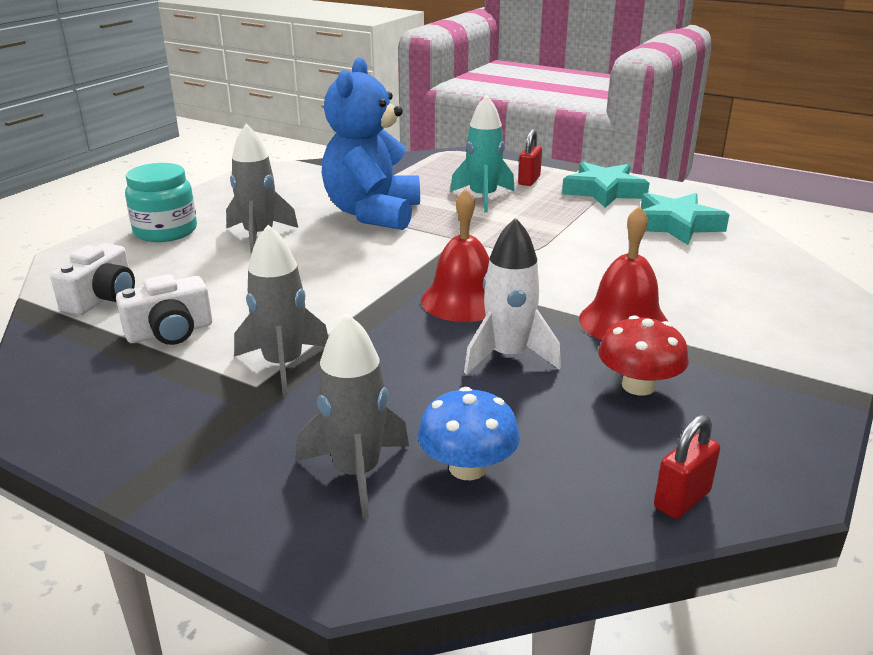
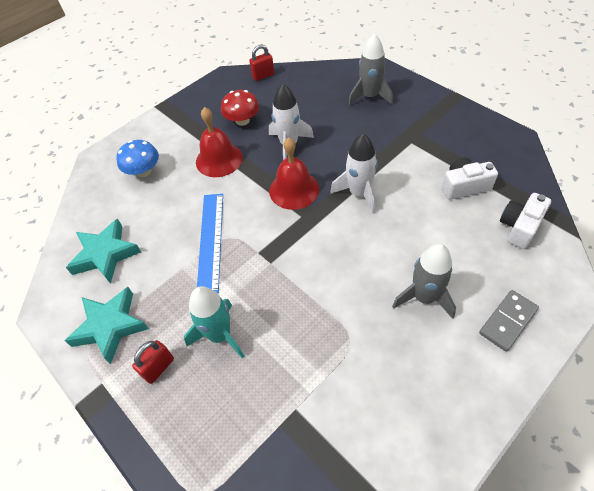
camera: 160 degrees left, 25 degrees up
(165, 231) = (507, 321): turquoise jar -> grey domino
(283, 365) = (399, 153): grey rocket -> none
(353, 307) = (359, 193): none -> white rocket
(373, 214) = (326, 321): blue teddy bear -> none
(467, 467) = (329, 94): blue mushroom -> blue mushroom (143, 171)
(551, 246) = (210, 241): none -> blue ruler

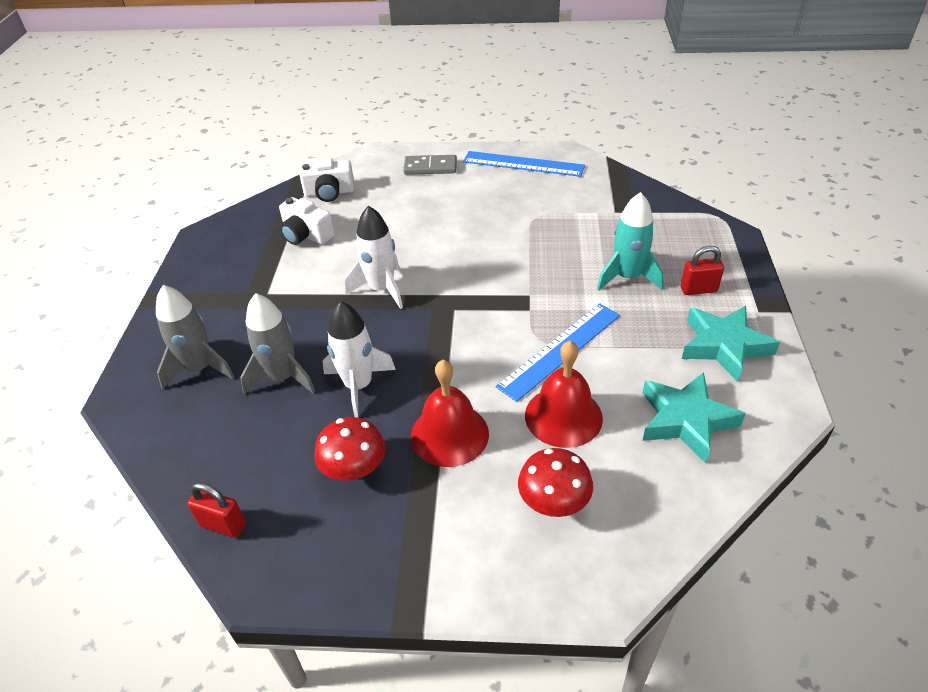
camera: 135 degrees left, 10 degrees down
(143, 171) = (553, 501): blue mushroom -> red mushroom
(294, 190) = (426, 335): red bell -> red bell (563, 416)
(424, 297) = (455, 204): grey rocket -> grey rocket (282, 377)
(448, 406) = (523, 164): none -> blue ruler

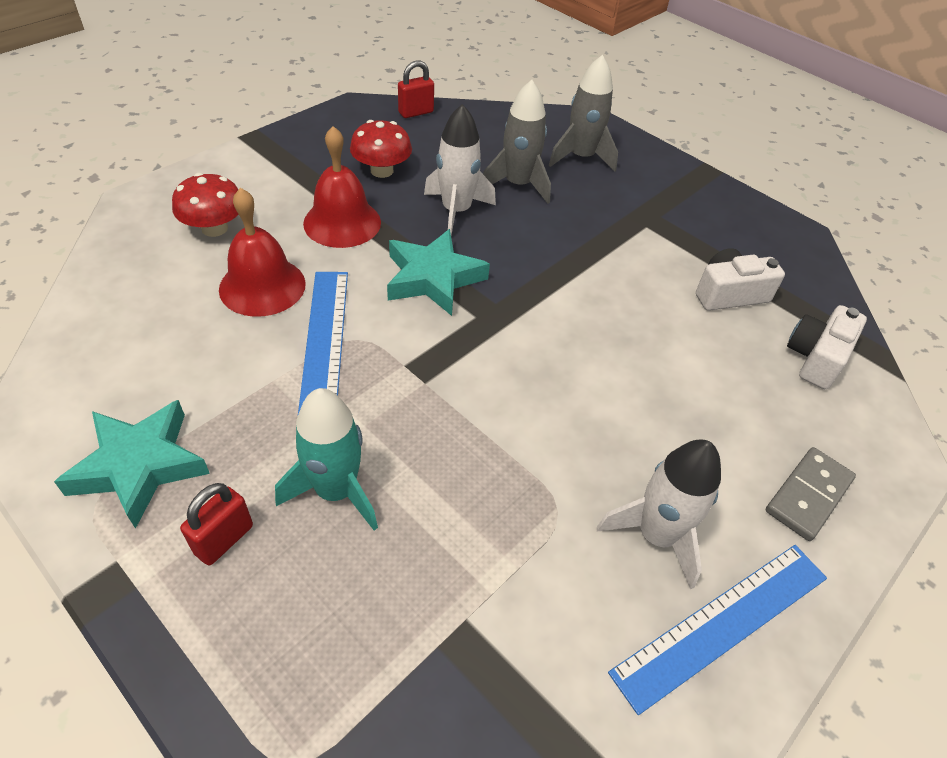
camera: 125 degrees right, 5 degrees up
(381, 289) = (568, 290): white rocket -> white rocket (656, 535)
(686, 420) = (139, 349): turquoise star -> turquoise star (433, 278)

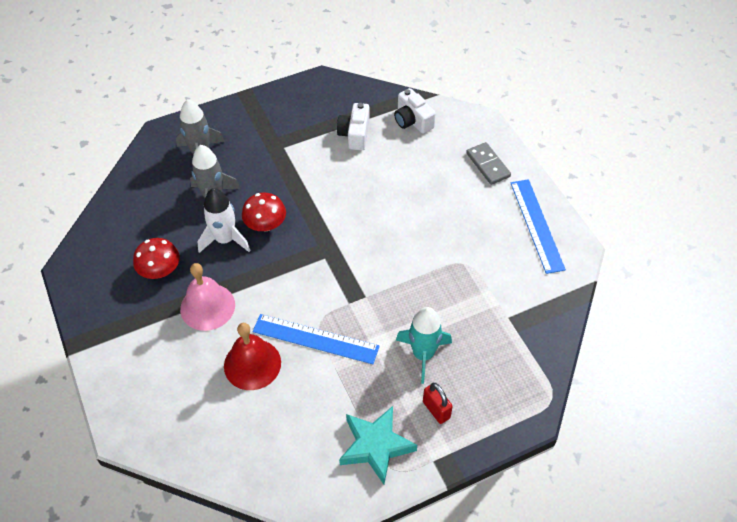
camera: 65 degrees left, 5 degrees up
(214, 228) = (179, 384): red mushroom -> red mushroom (265, 224)
(342, 222) = (207, 306): red bell -> pink bell
(416, 112) = (97, 231): red padlock -> none
(433, 278) = (283, 270): turquoise star -> none
(656, 535) = (490, 230): white rocket -> none

